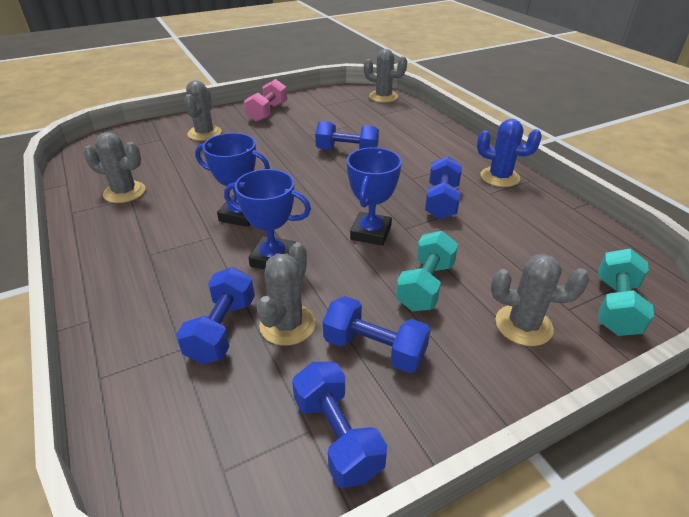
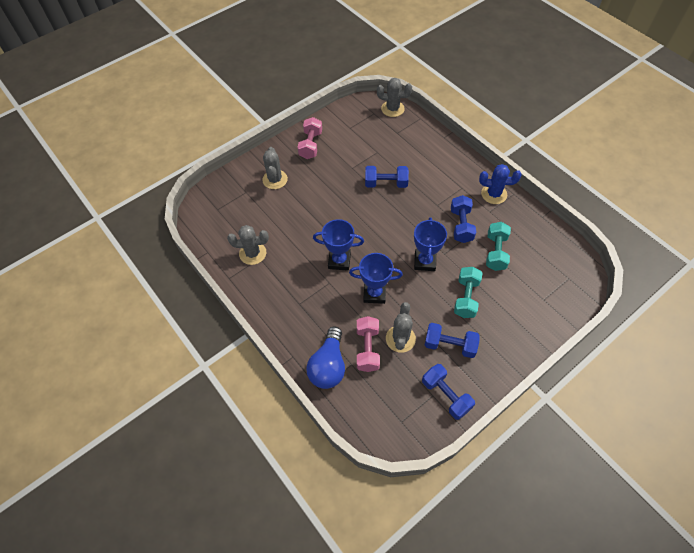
camera: 10 degrees left, 20 degrees up
(139, 343) = (328, 366): none -> blue light bulb
(222, 330) = (367, 349): blue dumbbell -> pink dumbbell
(523, 325) = (521, 315): grey cactus -> none
(615, 306) = (567, 293): turquoise dumbbell -> turquoise dumbbell (495, 252)

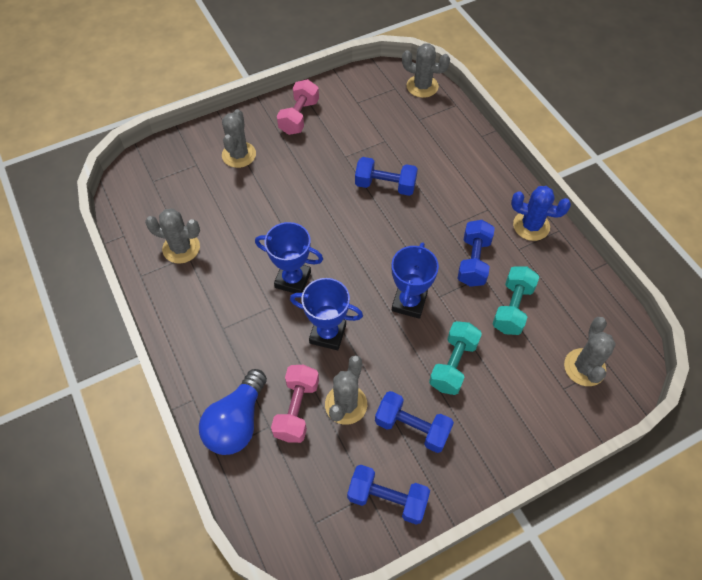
camera: 10 degrees right, 0 degrees up
(446, 395) = (387, 499): blue dumbbell -> blue dumbbell turned 45 degrees counterclockwise
(553, 283) = (584, 367): none -> grey cactus

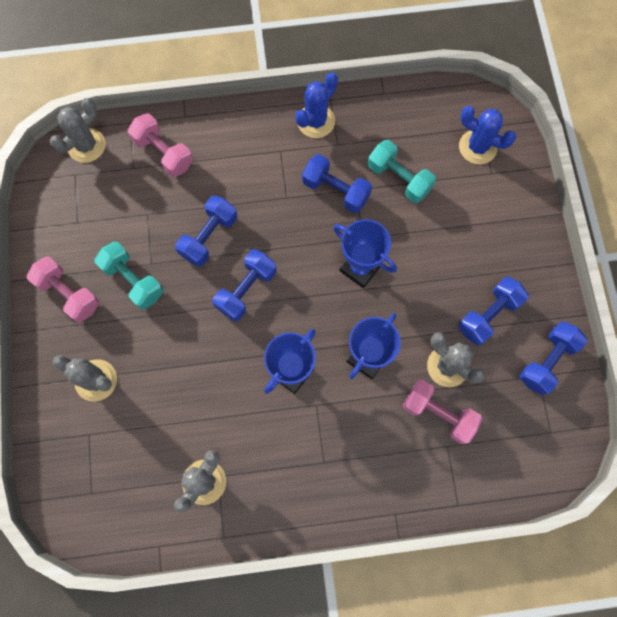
camera: 70 degrees left, 15 degrees up
(237, 422) = (434, 476): blue light bulb -> none
(351, 225) = (246, 290): none -> blue dumbbell
(442, 133) = (164, 153): none -> pink dumbbell
(453, 364) = (439, 255): turquoise dumbbell -> turquoise dumbbell (133, 280)
(584, 367) = (477, 147): grey cactus -> blue cactus

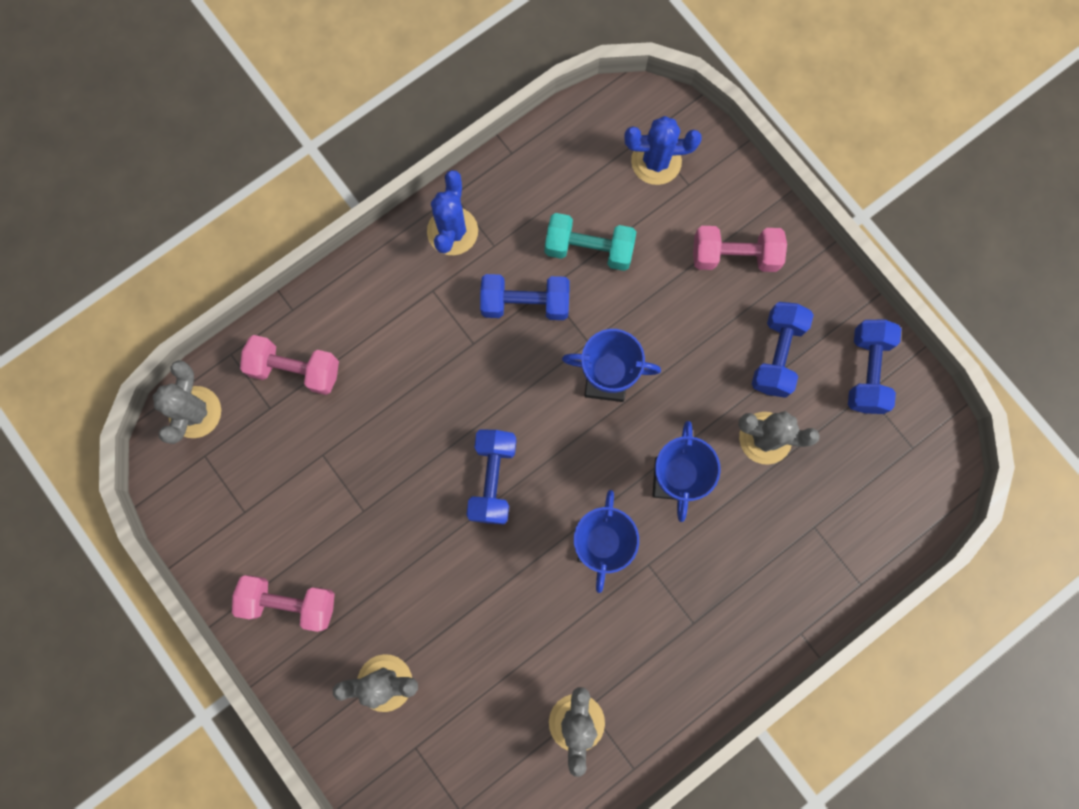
camera: 30 degrees left, 5 degrees up
(133, 280) = (355, 543): turquoise dumbbell -> none
(209, 237) = (412, 441): blue dumbbell -> none
(438, 414) = (785, 497): pink dumbbell -> pink dumbbell (734, 256)

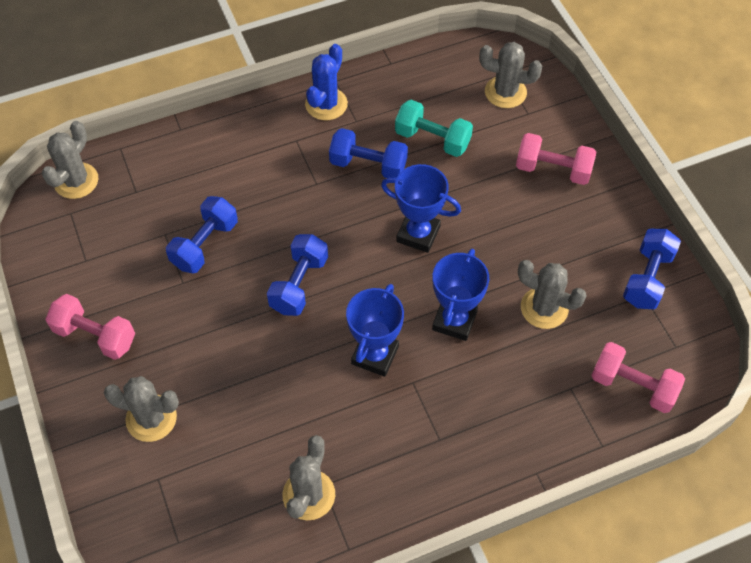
camera: 15 degrees right, 20 degrees down
(295, 369) = (166, 170): pink dumbbell -> pink dumbbell (633, 386)
(656, 161) = (505, 92): blue cactus -> grey cactus
(777, 354) = (570, 248): blue dumbbell -> blue dumbbell (205, 244)

